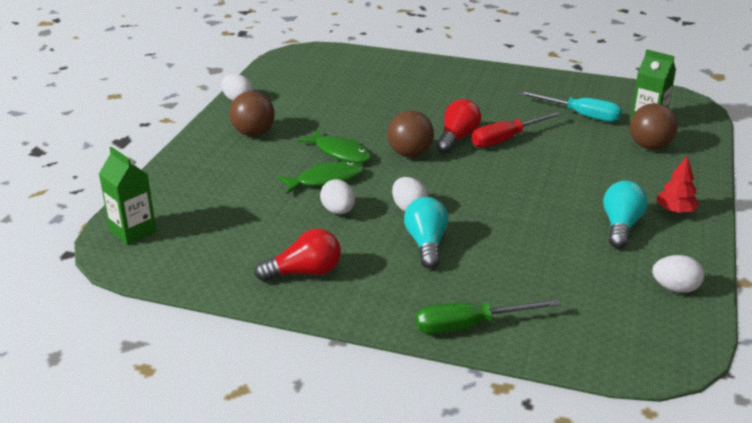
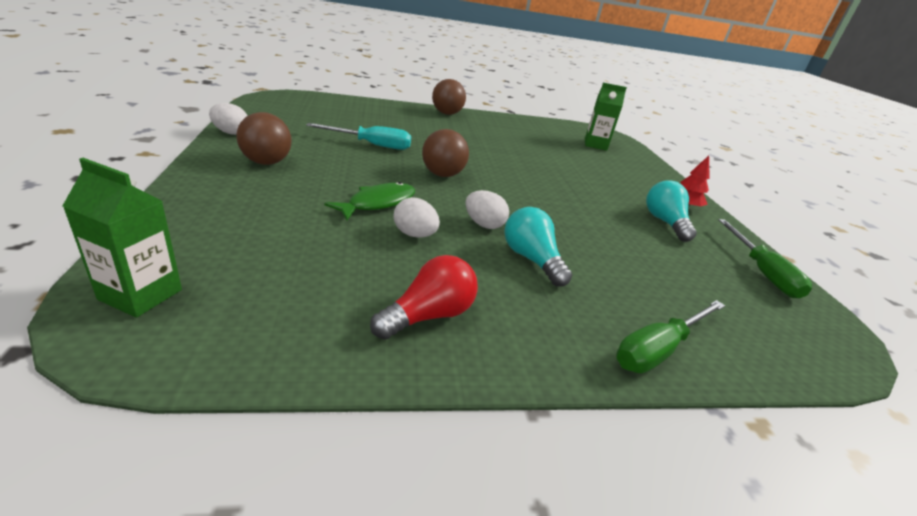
camera: 30 degrees left, 0 degrees up
(340, 153) = (374, 176): green fish -> none
(457, 138) = (472, 160): red light bulb -> none
(506, 139) = (512, 159): red screwdriver -> none
(580, 115) = (547, 141): turquoise screwdriver -> turquoise screwdriver (371, 145)
(649, 146) = (615, 161): brown ball -> brown ball (446, 113)
(675, 288) = (761, 272): white egg -> green screwdriver

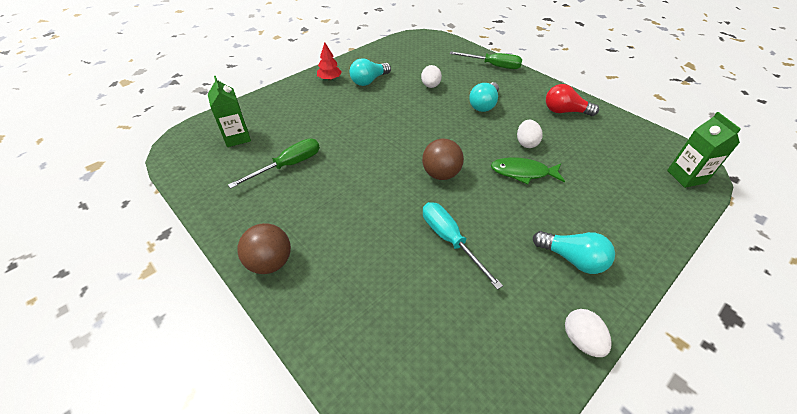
camera: 120 degrees left, 15 degrees up
(266, 162) = (572, 259): brown ball -> turquoise light bulb
(483, 224) = (477, 129): white egg -> white egg (430, 86)
(761, 272) = (386, 52): green screwdriver -> green screwdriver (288, 165)

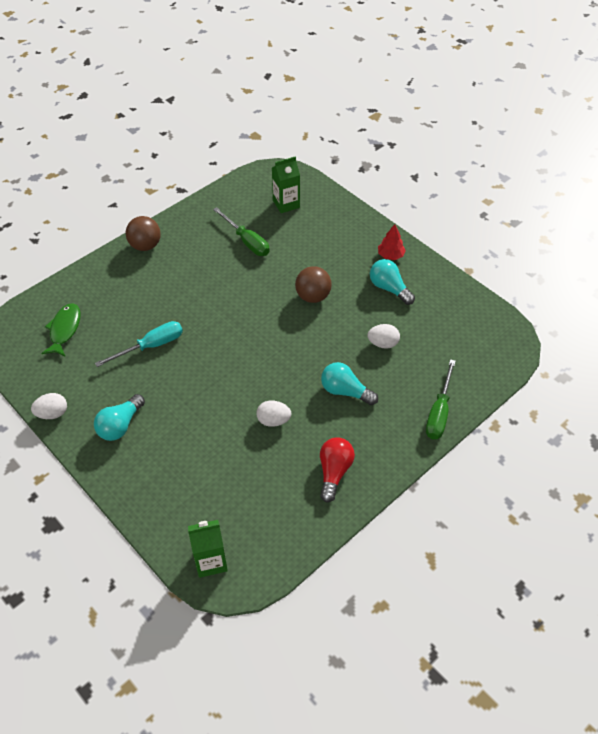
camera: 90 degrees right, 5 degrees up
(441, 174) = (229, 345): brown ball -> brown ball (313, 296)
(523, 172) = (227, 409): green fish -> green fish (64, 329)

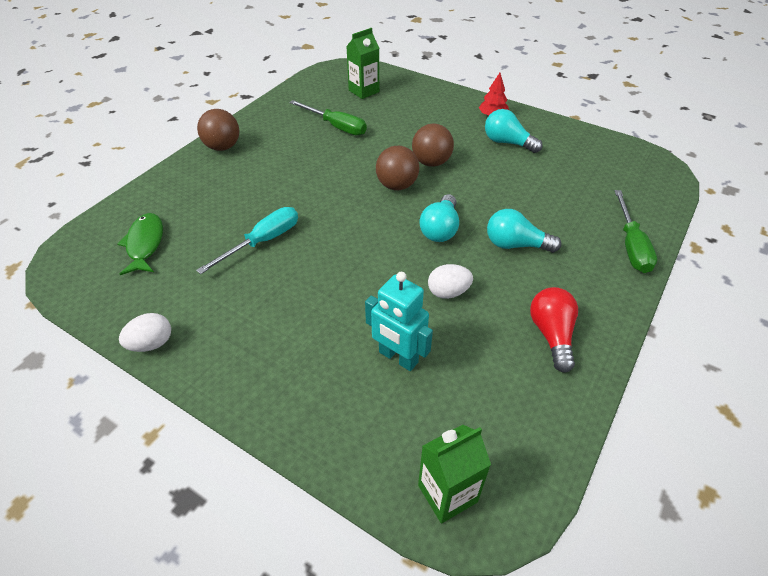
camera: 15 degrees left, 5 degrees down
(120, 425) = (252, 338): turquoise light bulb -> turquoise light bulb (440, 229)
(216, 463) = (398, 357): none -> turquoise robot
(274, 314) = (397, 185): none -> brown ball
(383, 343) = (530, 191): white egg -> none

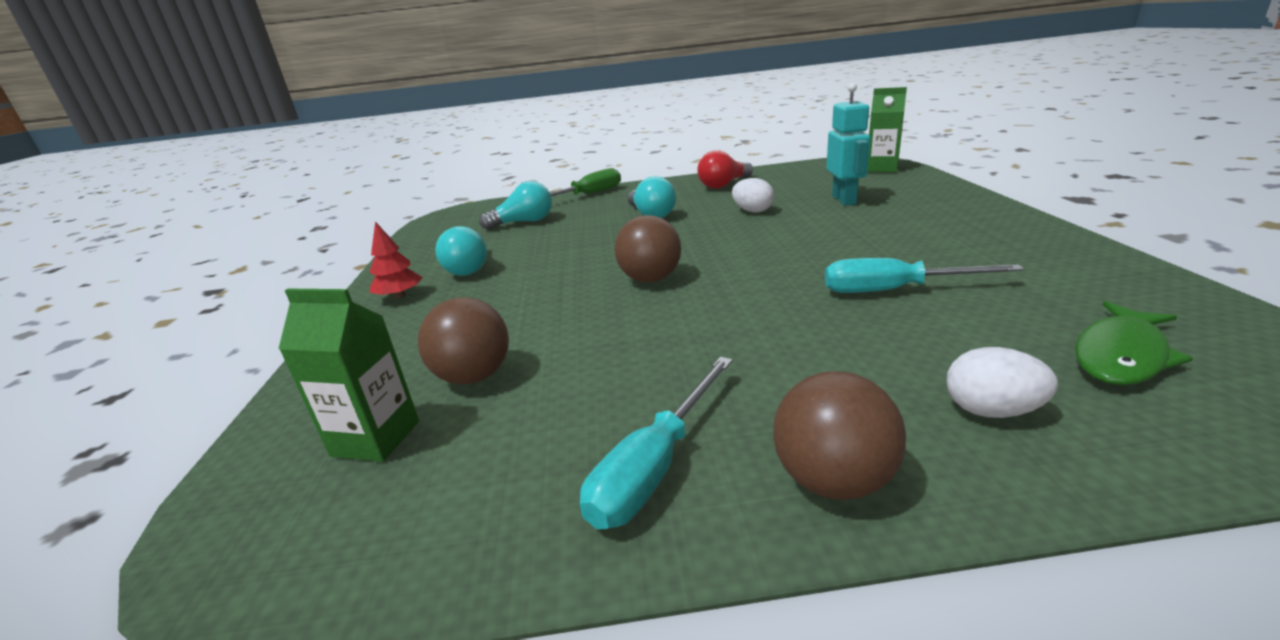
camera: 125 degrees left, 20 degrees down
(151, 344) = (1110, 259): white egg -> white egg (991, 411)
(274, 126) = (655, 466): none -> turquoise screwdriver
(336, 126) = (563, 390): green screwdriver -> none
(431, 162) = (571, 283): brown ball -> brown ball (474, 376)
(440, 229) = (684, 238): turquoise light bulb -> turquoise light bulb (524, 222)

